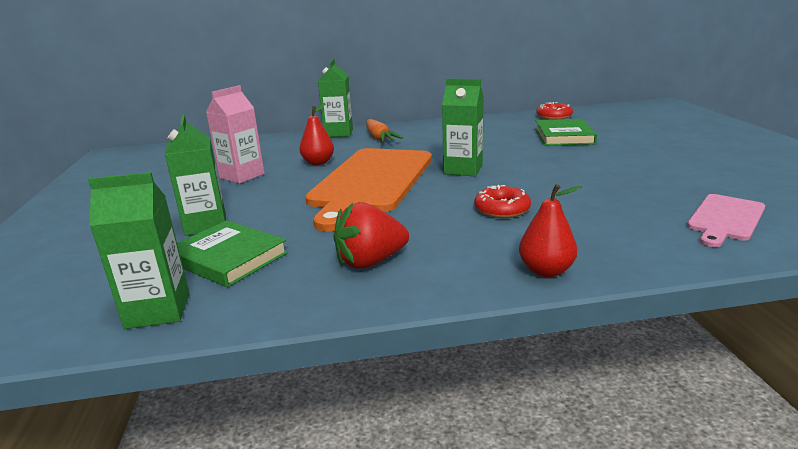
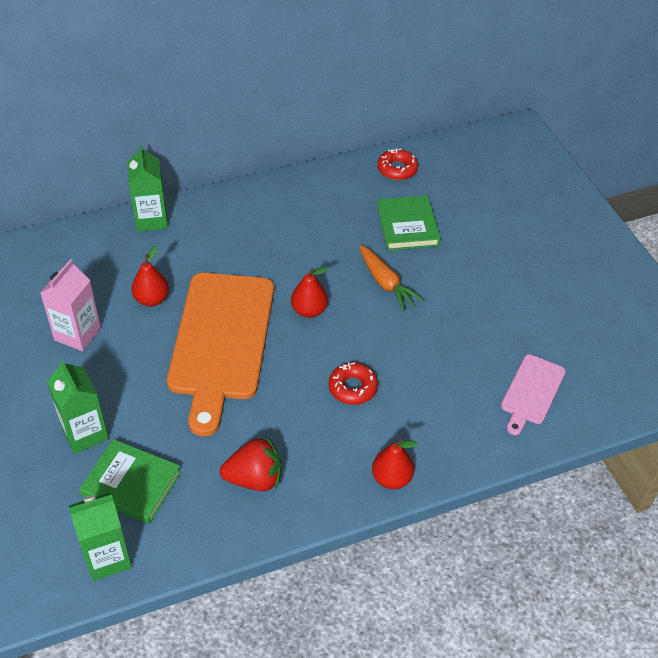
camera: 15 degrees left, 25 degrees up
(370, 262) = (254, 479): red strawberry -> red strawberry turned 150 degrees counterclockwise
(379, 138) = (204, 233): orange carrot -> orange carrot (386, 283)
(463, 170) = (309, 310): green carton -> red pear

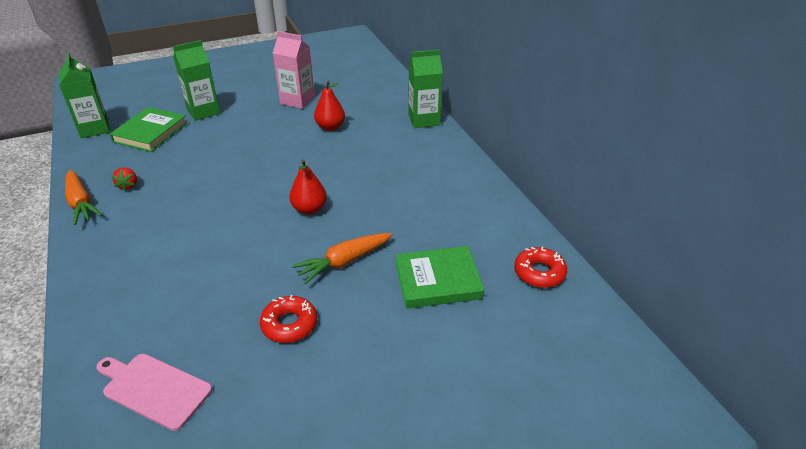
camera: 90 degrees right, 10 degrees down
(221, 341) = (278, 162): orange cutting board -> none
(254, 479) = (128, 186): red strawberry -> red strawberry, size x0.53
(286, 519) = (81, 203): none -> orange carrot
(352, 388) = (206, 238): red donut -> red donut (289, 324)
(391, 478) = (89, 264): red pear -> none

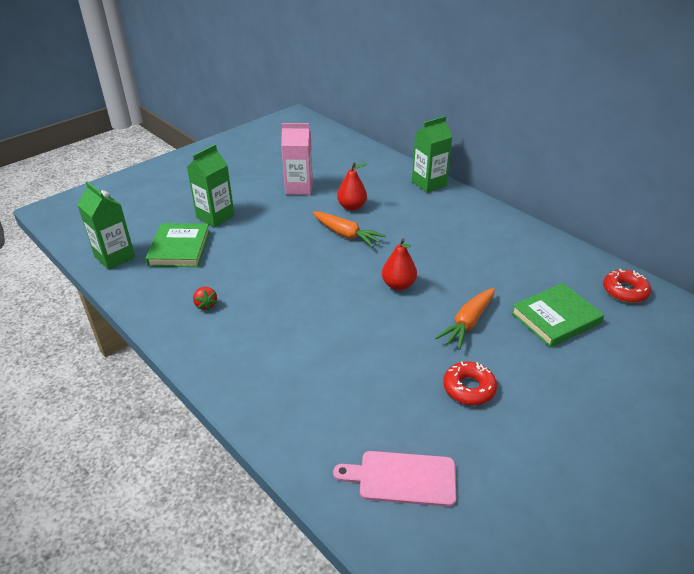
camera: 20 degrees left, 0 degrees up
(81, 203) = (172, 333): orange carrot -> orange carrot (346, 235)

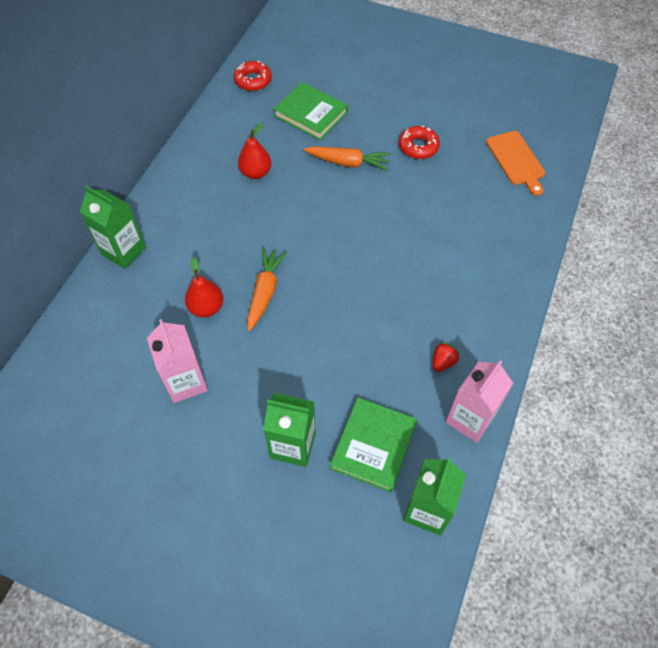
camera: 115 degrees left, 20 degrees up
(148, 301) = (470, 419): none -> pink carton
(180, 248) = (373, 446): green book -> green book turned 45 degrees counterclockwise
(398, 285) = (325, 221): red pear -> red pear (256, 173)
(402, 478) = (516, 160): pink cutting board -> orange cutting board

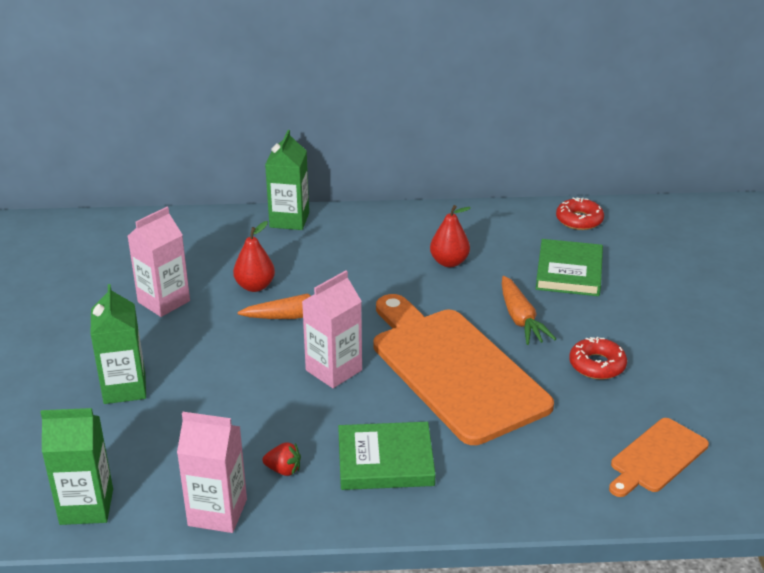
camera: 65 degrees right, 25 degrees down
(346, 292) = (333, 370): none -> pink carton
(373, 446) = (148, 444): green book -> green book (385, 460)
(384, 222) = (454, 370): none -> orange cutting board

